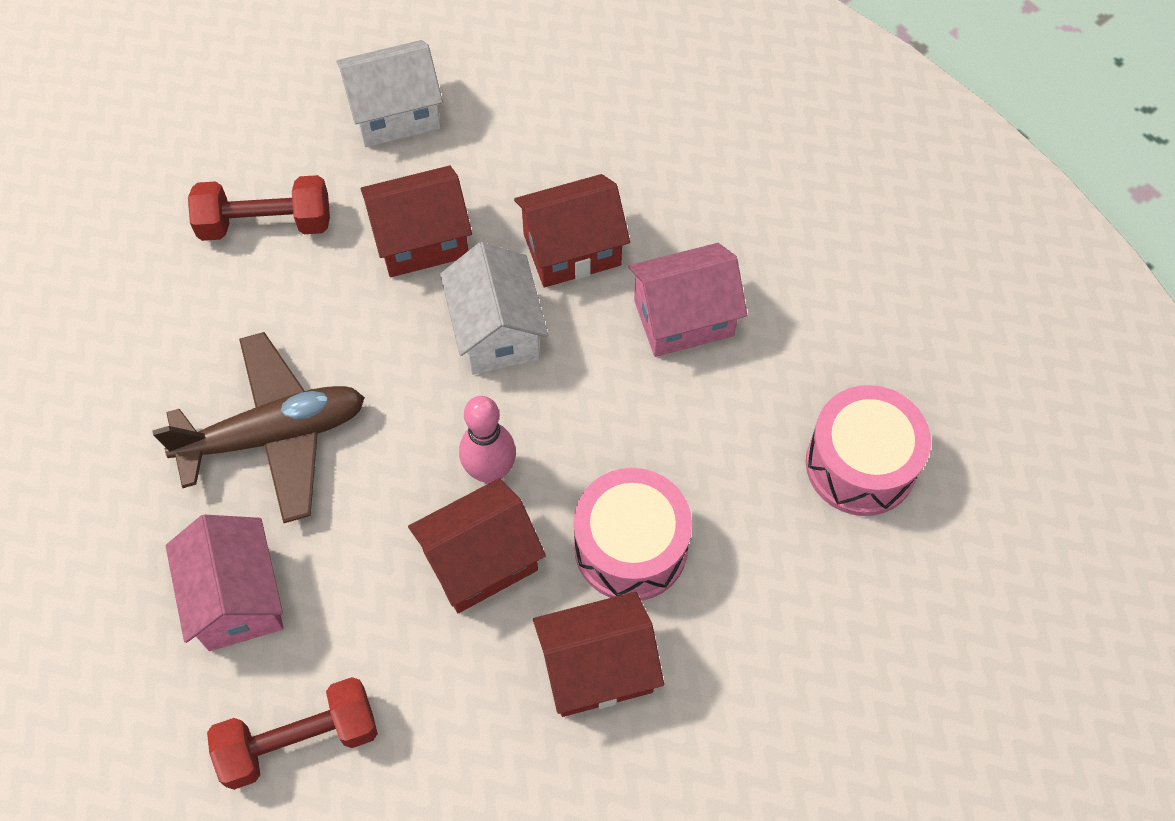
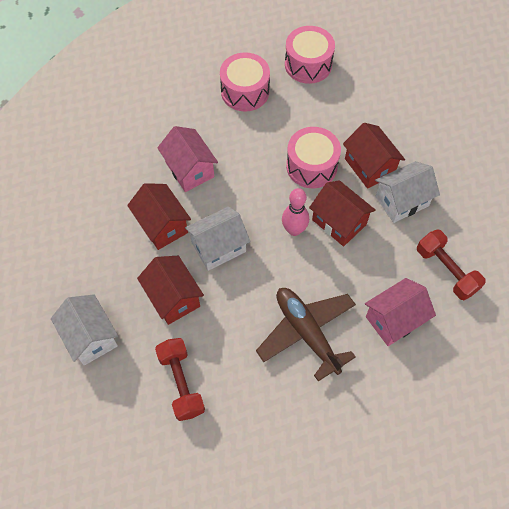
camera: 105 degrees left, 0 degrees up
(490, 707) = (402, 201): none -> white house
(915, 620) = (308, 64): none -> pink drum

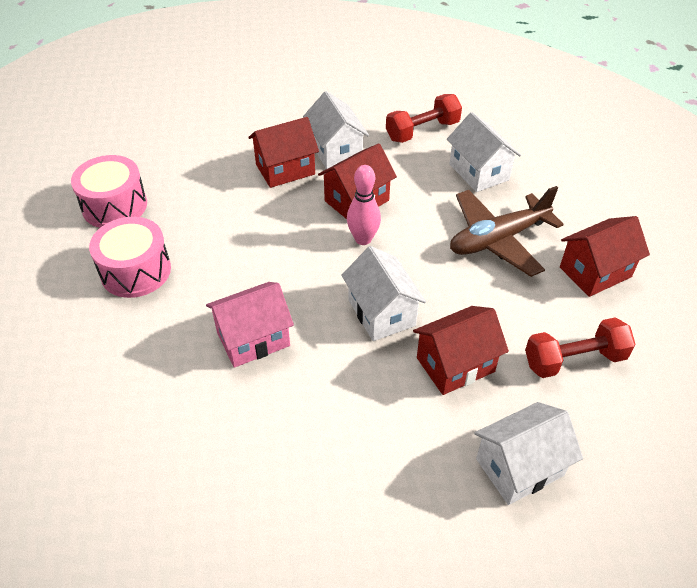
camera: 85 degrees left, 15 degrees down
(162, 225) = (342, 374): red house -> red house (595, 272)
(311, 166) = (274, 216): pink drum -> none
(394, 320) = (478, 172): pink house -> white house

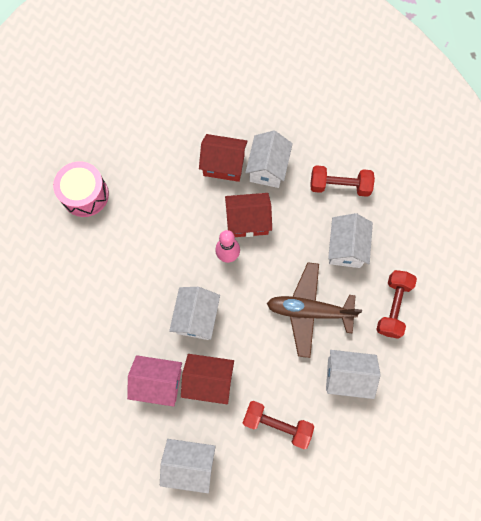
camera: 35 degrees right, 25 degrees up
(114, 206) = (104, 133): pink drum -> none
(253, 339) = (115, 287): pink house -> pink house (158, 382)
(573, 193) = (392, 306): none -> red dumbbell
(595, 272) = (347, 376): red house -> white house

